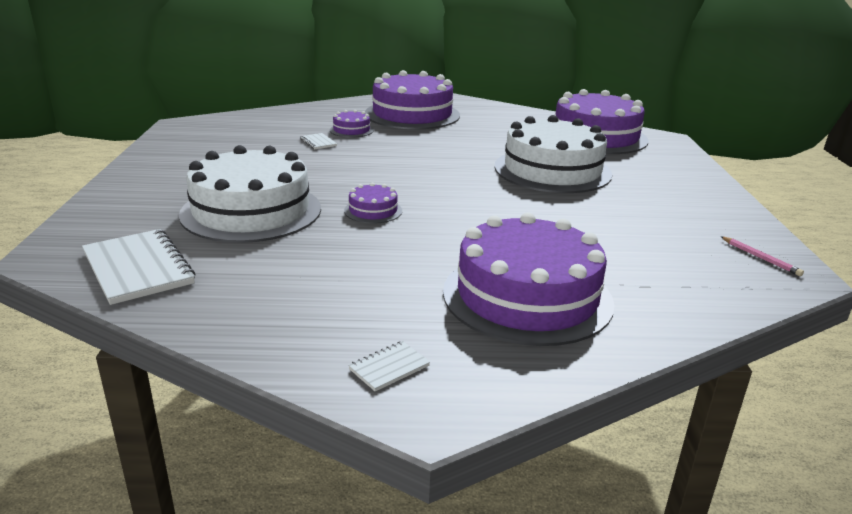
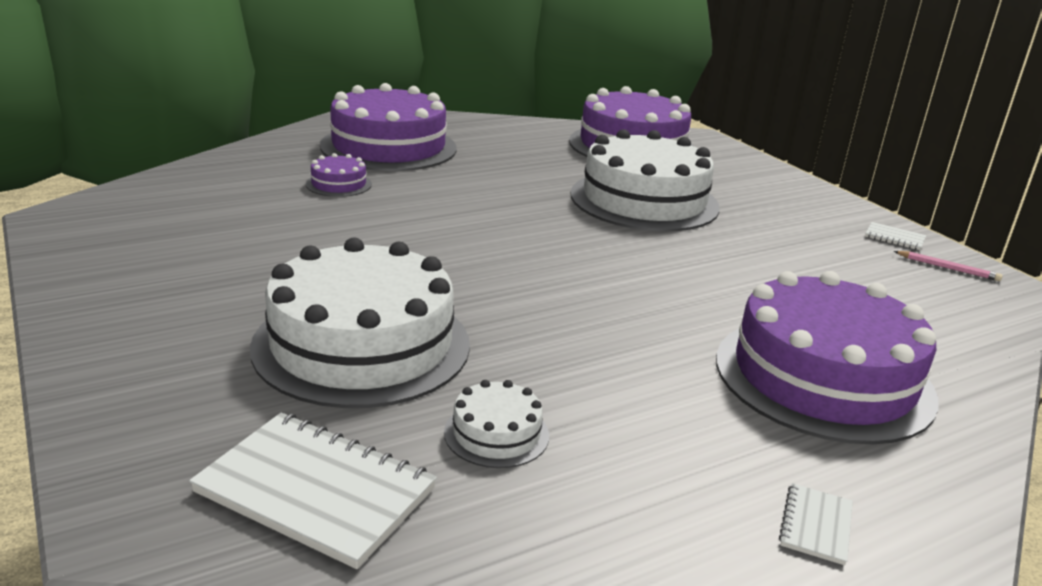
camera: 30 degrees left, 0 degrees up
(263, 269) = (496, 433): none -> white cake
(318, 142) = (316, 212): white notebook -> white notebook (894, 238)
(373, 211) = (520, 304): purple cake -> none

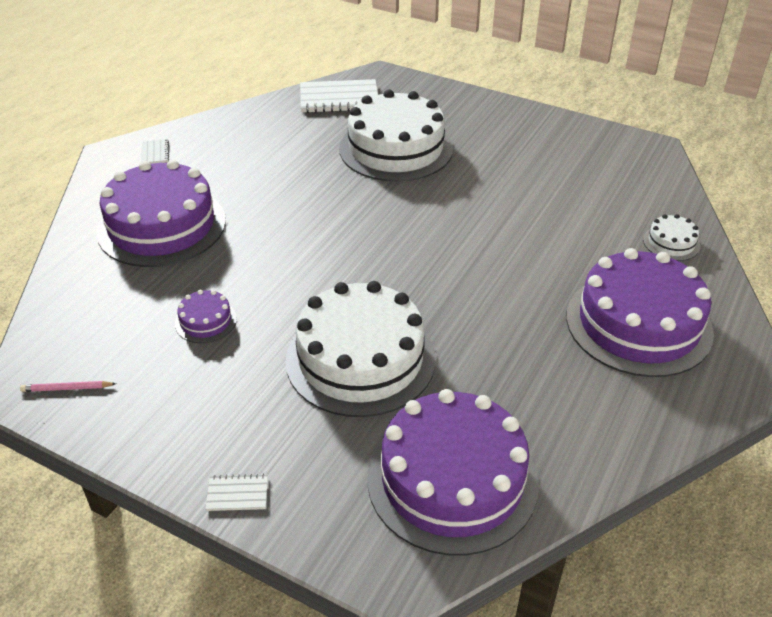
camera: 150 degrees right, 15 degrees up
(338, 184) = (586, 251): purple cake -> purple cake (206, 321)
(496, 433) = (298, 137): white cake -> white cake (671, 243)
(894, 238) = (114, 419): white notebook -> white notebook (237, 494)

